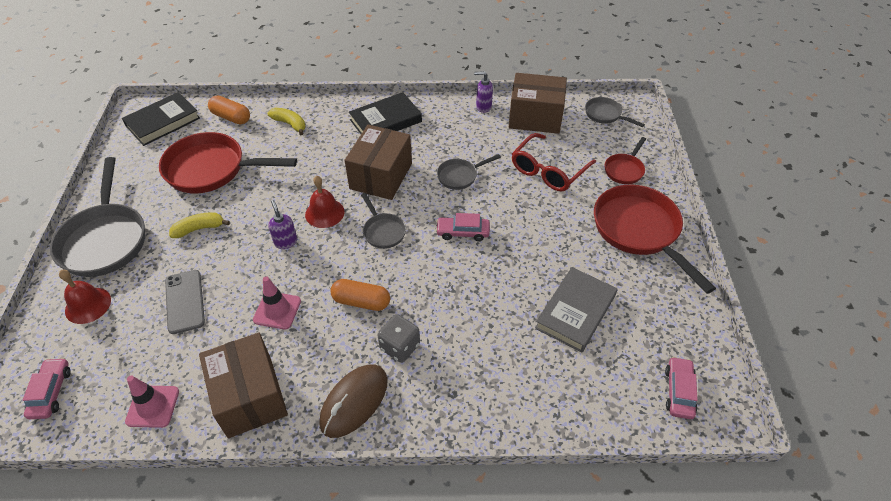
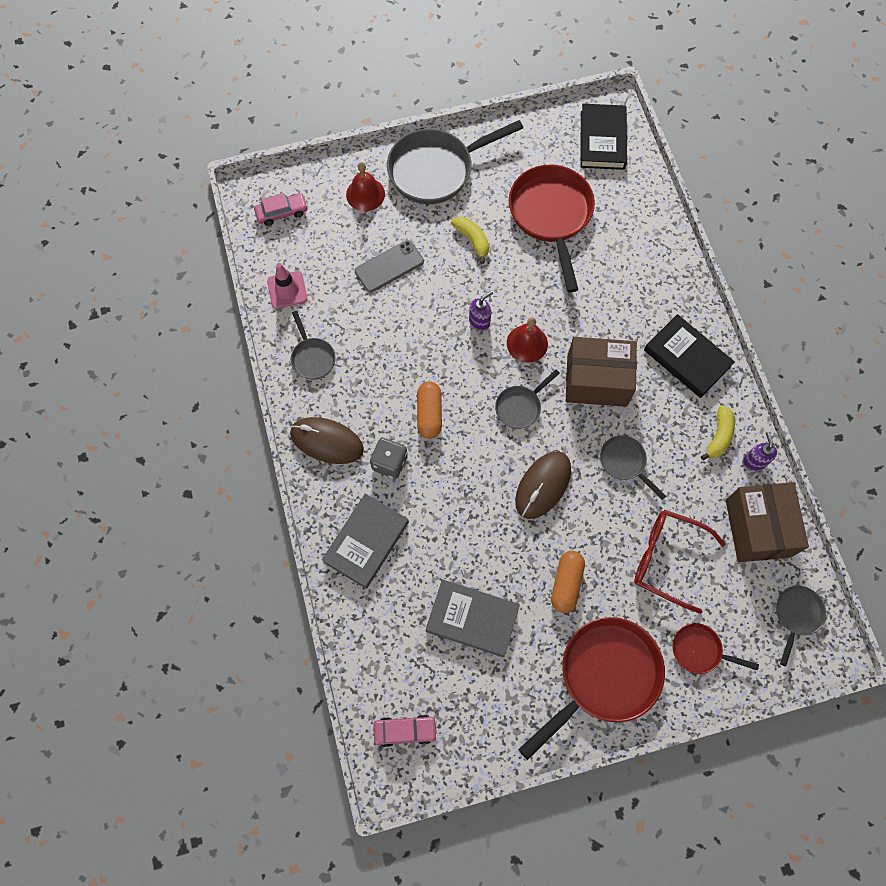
camera: 75 degrees right, 20 degrees up
(163, 122) = (602, 140): black book -> black book turned 60 degrees clockwise
(231, 117) = (633, 200): orange capsule -> orange capsule (566, 583)
(250, 396) = (312, 358): brown box -> grey pan
(277, 310) = (400, 345): pink traffic cone -> none
(290, 124) = (644, 261): yellow banana -> yellow banana (718, 436)
(462, 232) = (543, 485): pink car -> brown mouse
(478, 386) = (366, 542): none -> grey book

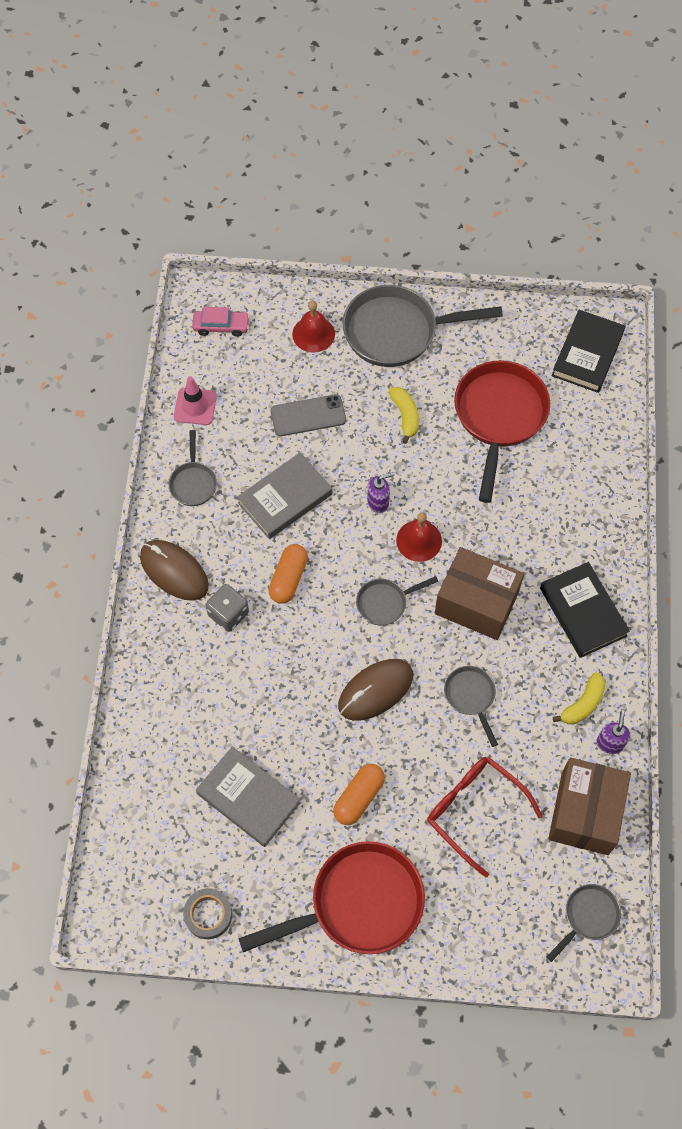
camera: 20 degrees right, 5 degrees down
(366, 542) = (173, 684): grey book -> grey book (285, 498)
(405, 731) = (137, 883): pink car -> none
(479, 735) = (208, 915): none -> grey tape
(699, 650) = (469, 914): red pan -> none

